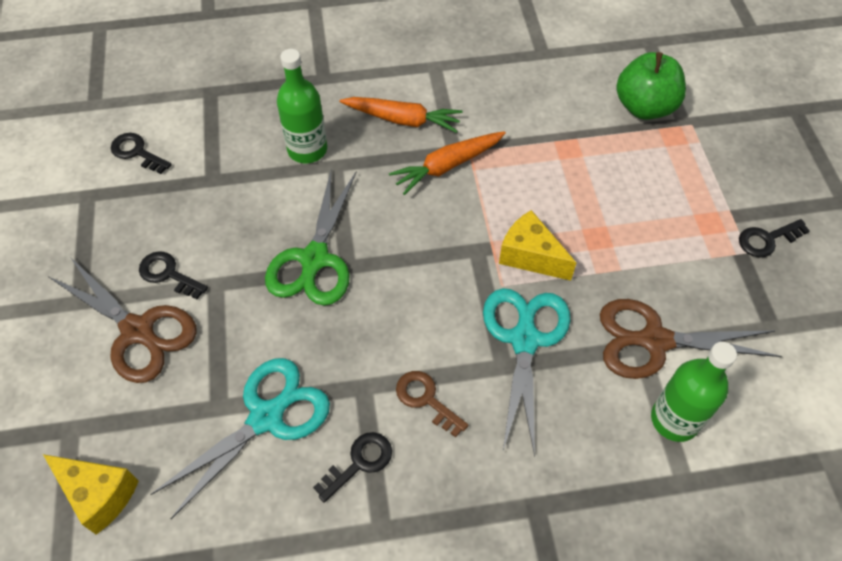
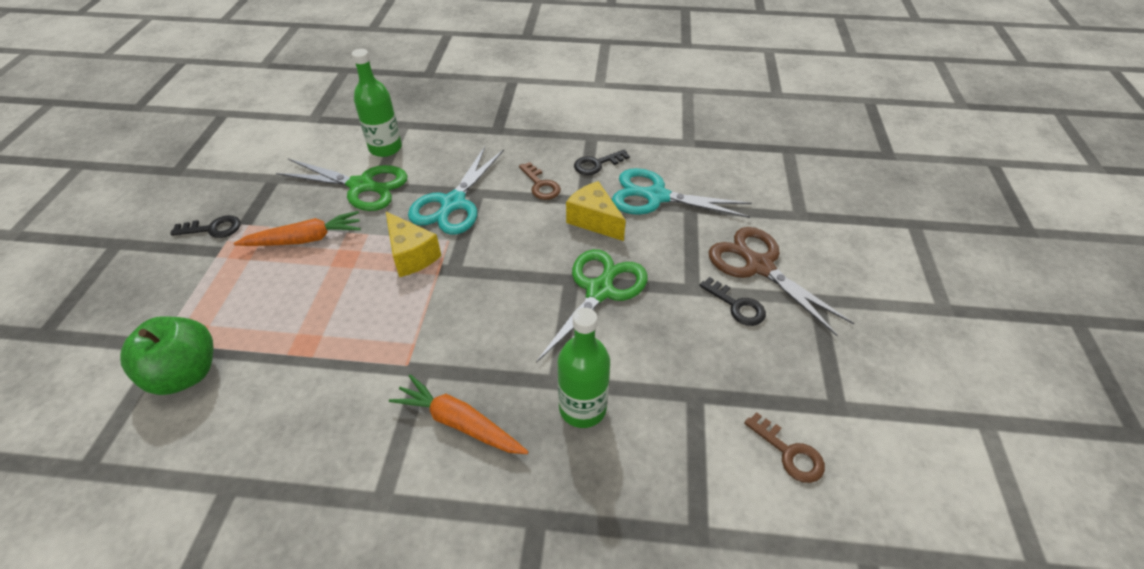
camera: 165 degrees left, 10 degrees down
(99, 494) = (771, 179): yellow cheese -> yellow cheese (594, 220)
(137, 152) = (789, 453): black key -> brown key
(267, 416) = (655, 196): turquoise scissors -> turquoise scissors turned 45 degrees clockwise
(447, 166) = (438, 353): orange carrot -> orange carrot (305, 239)
(653, 340) = (362, 186): brown scissors -> green scissors

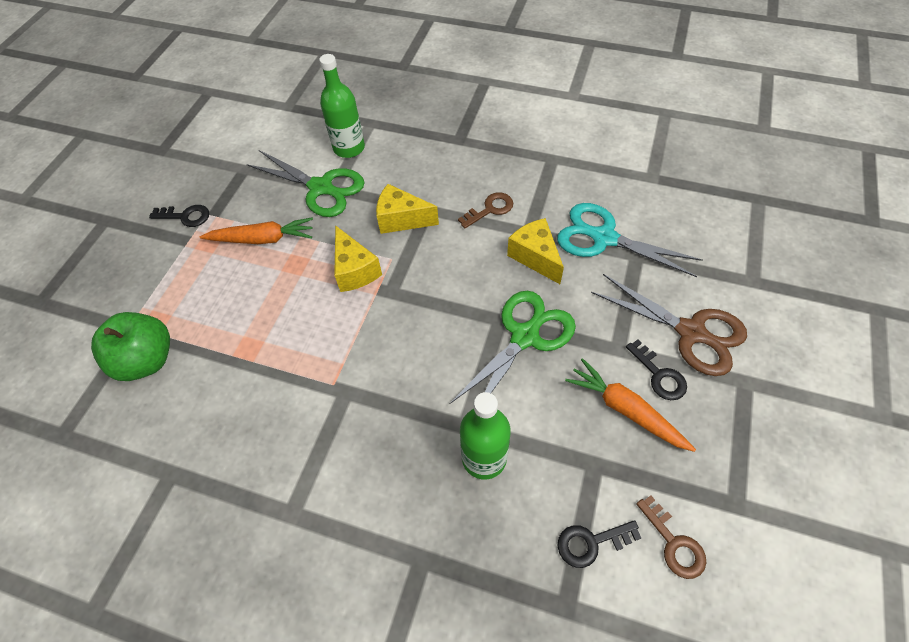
camera: 15 degrees right, 10 degrees up
(452, 204) = (401, 219): turquoise scissors -> yellow cheese
(459, 423) = (370, 451): orange carrot -> orange carrot (626, 410)
(541, 185) = (490, 209): brown key -> brown key turned 105 degrees counterclockwise
(596, 164) = (551, 192): black key -> black key (591, 542)
(758, 265) = (692, 333): brown scissors -> brown scissors turned 150 degrees clockwise

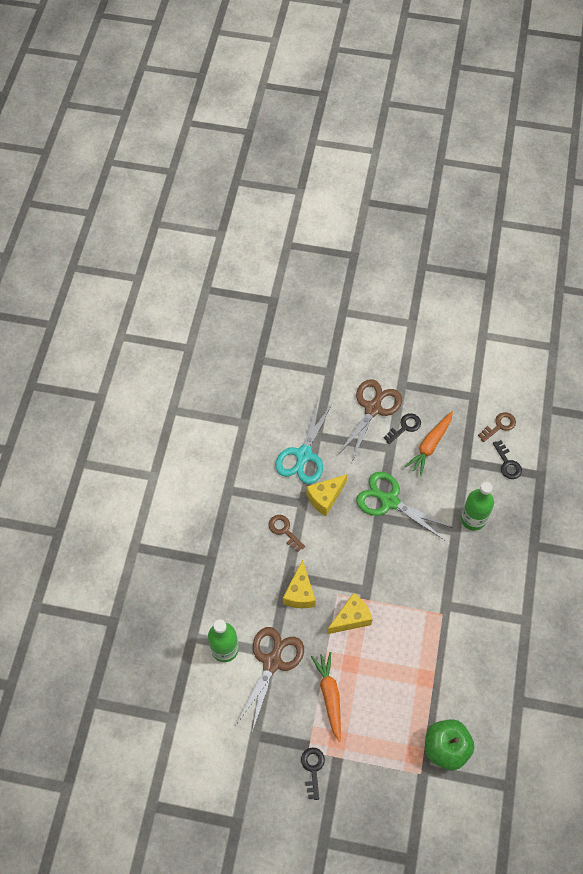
camera: 100 degrees left, 5 degrees up
(322, 188) = (272, 661): green scissors -> brown scissors

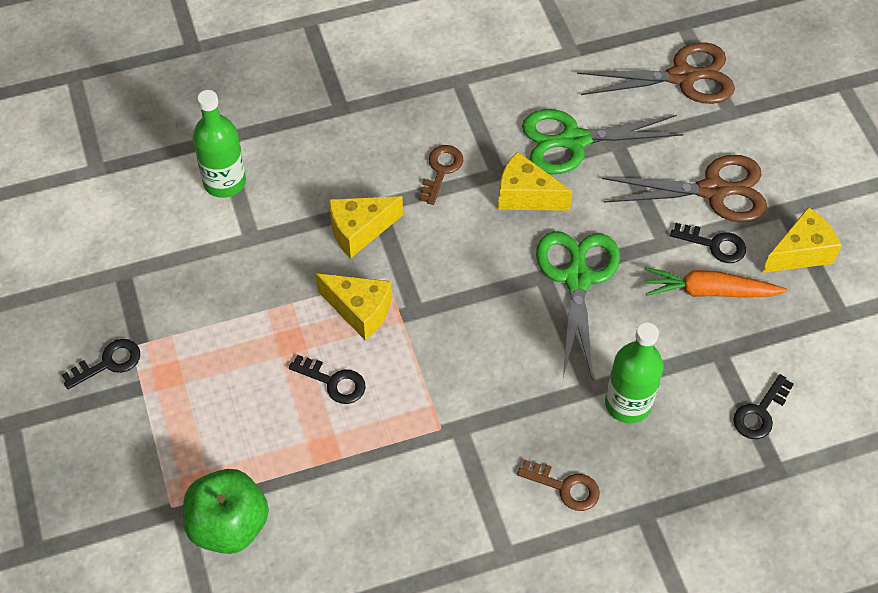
camera: 60 degrees right, 5 degrees down
(272, 661) = (238, 244): brown scissors -> brown scissors (683, 77)
(303, 456) = (572, 141): turquoise scissors -> green scissors
(329, 696) = (227, 336): orange carrot -> none
(388, 653) = (334, 382): none -> black key
(430, 392) = (800, 253): none -> yellow cheese
(499, 426) = (818, 373): brown key -> brown key (565, 487)

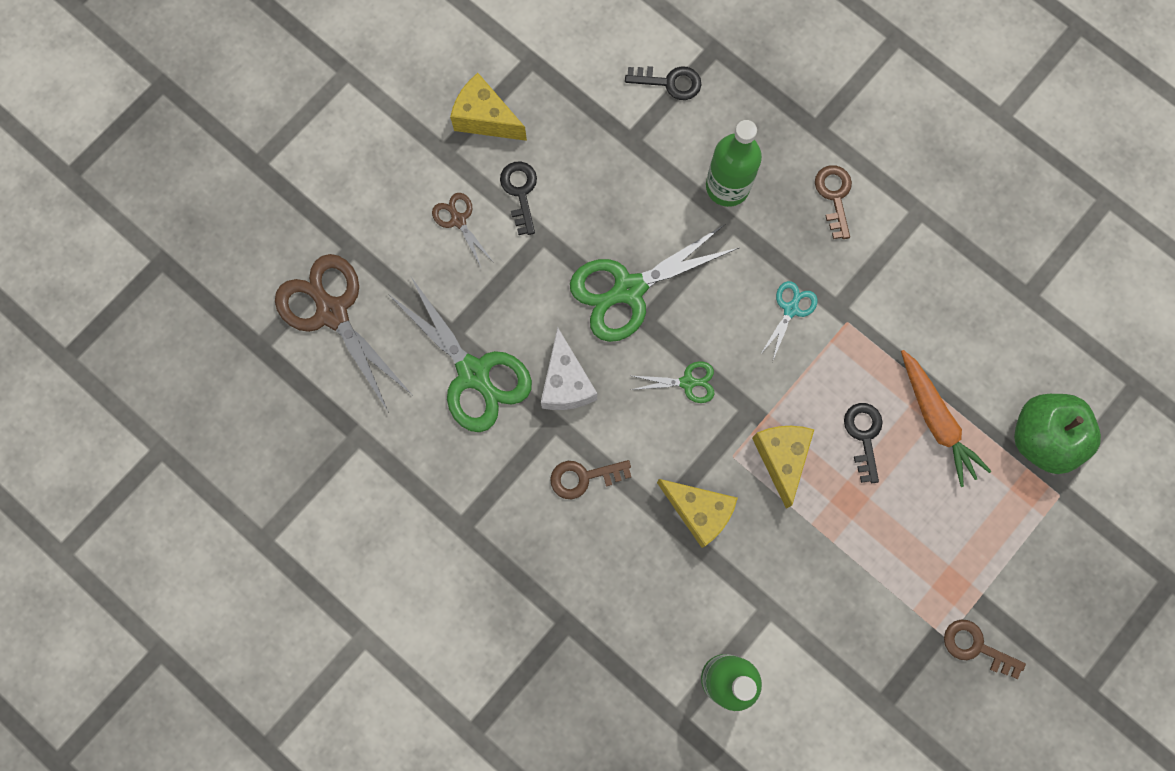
camera: 120 degrees left, 20 degrees up
(109, 363) = (975, 646): black key -> brown key
(468, 279) = (688, 382): none -> green scissors
(481, 390) = (791, 308): none -> turquoise scissors
(525, 196) = (566, 383): yellow cheese -> white cheese
(709, 291) = (573, 174): orange carrot -> orange carrot (936, 420)
(714, 190) = (458, 219): brown scissors -> brown scissors, size x0.48

